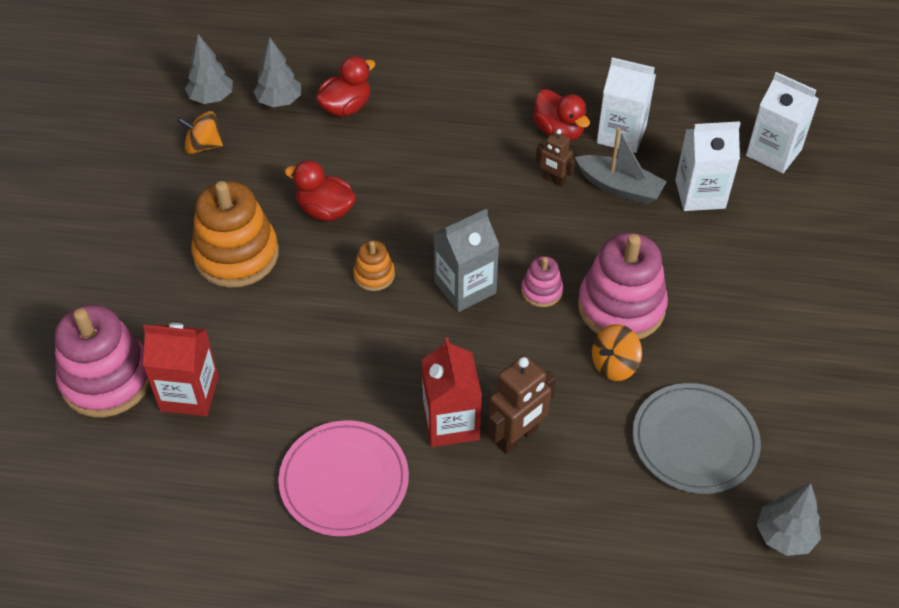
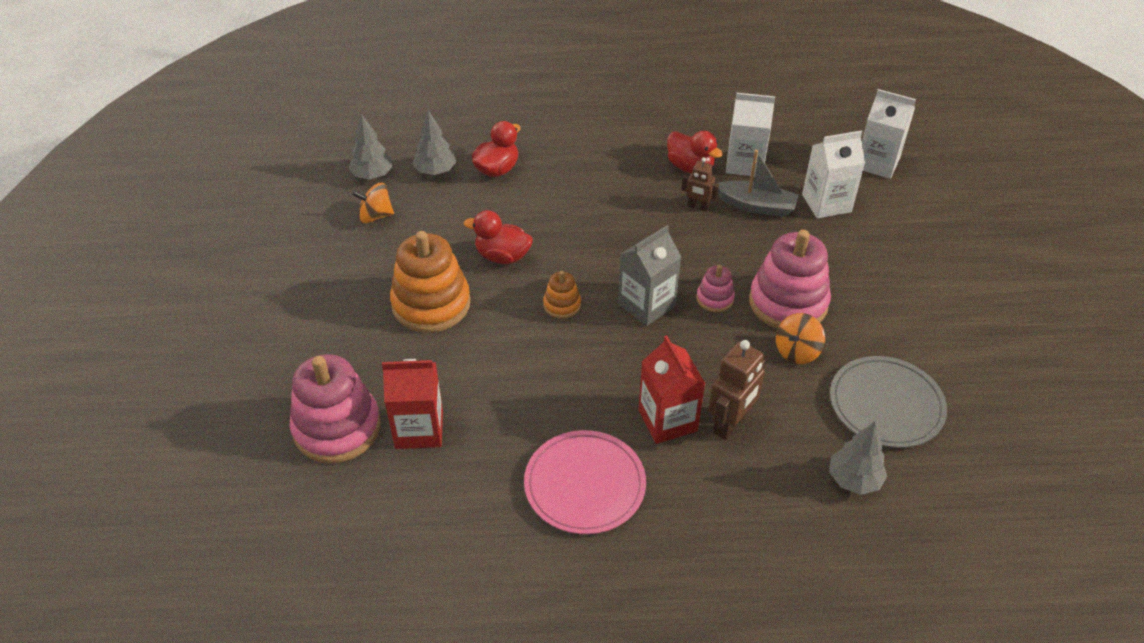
camera: 10 degrees left, 5 degrees down
(784, 536) = (988, 472): grey tree -> grey tree (854, 480)

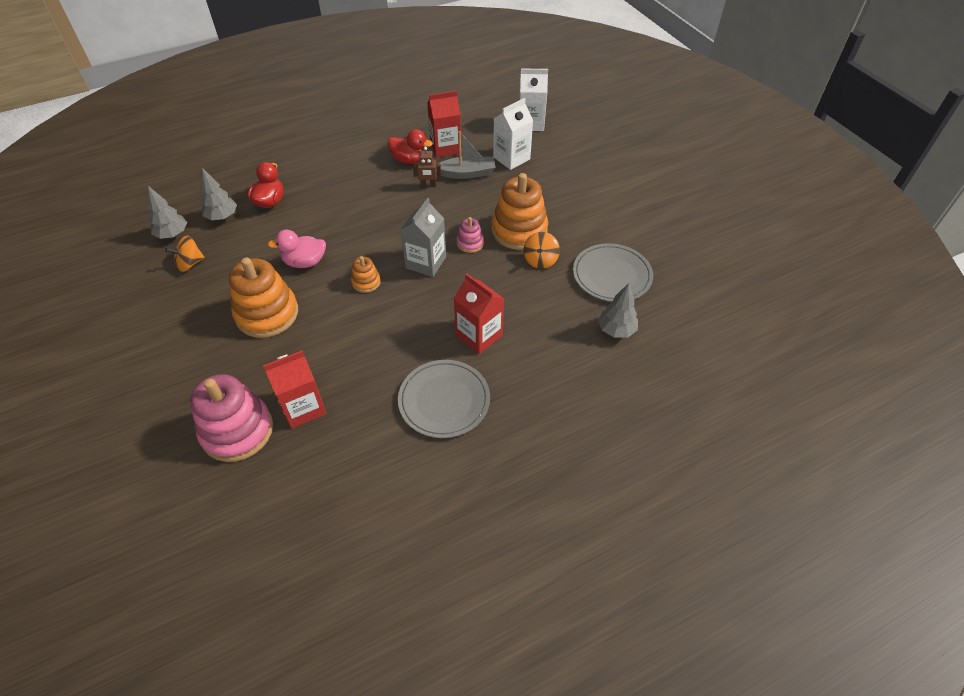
camera: 25 degrees left, 5 degrees up
(502, 256) = (305, 262): red duck -> pink duck
(585, 484) = (444, 400): pink plate -> grey plate
(730, 424) = (521, 323): brown robot -> none
(744, 164) = (445, 147): white carton -> red carton
(788, 303) = (519, 230): pink stacking toy -> orange stacking toy

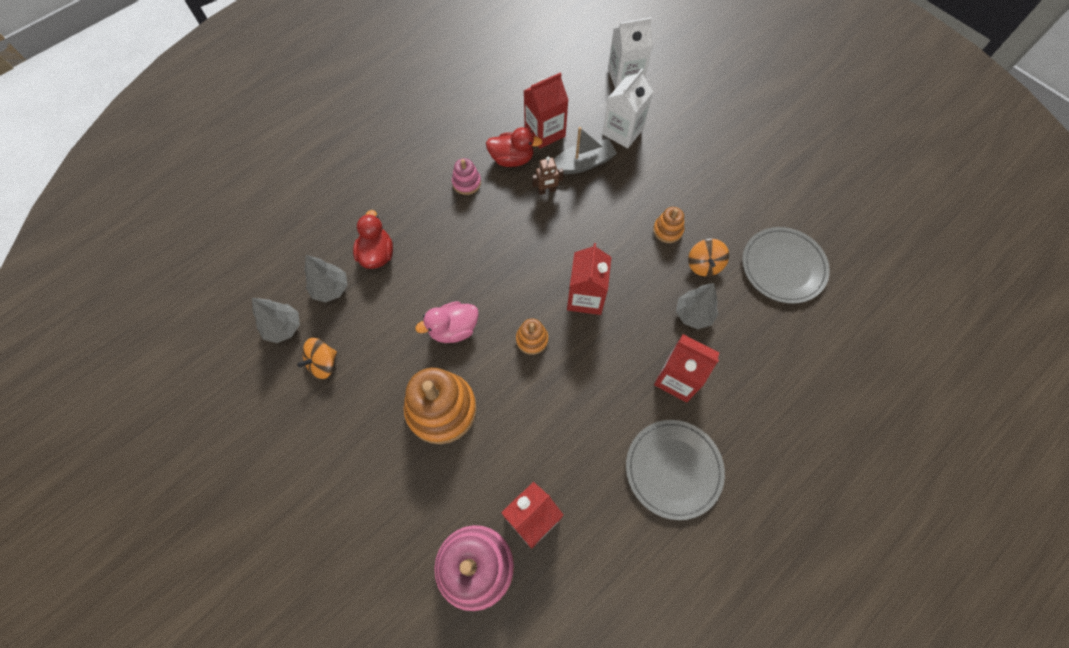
camera: 15 degrees left, 15 degrees up
(426, 262) = (585, 297): grey carton -> red carton
(470, 243) = (622, 260): pink stacking toy -> pink stacking toy (466, 183)
(519, 230) = (668, 230): orange stacking toy -> orange stacking toy, size x0.48
(616, 330) = (811, 336): grey tree -> grey tree (693, 314)

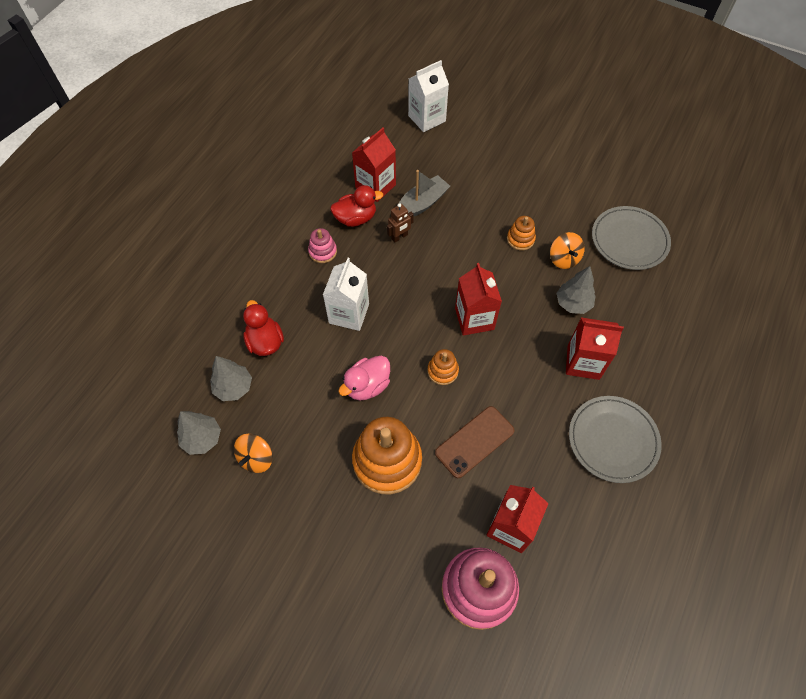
camera: 20 degrees left, 5 degrees down
(533, 421) = (474, 442): none -> brown phone
(623, 131) = (445, 166): white carton -> white carton (349, 313)

